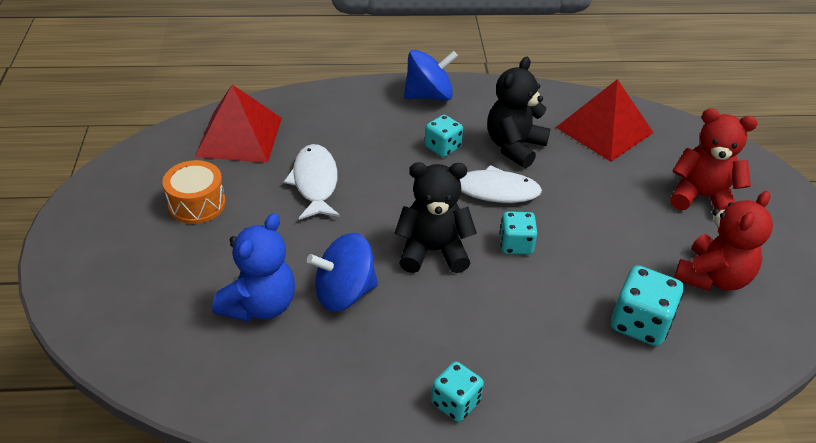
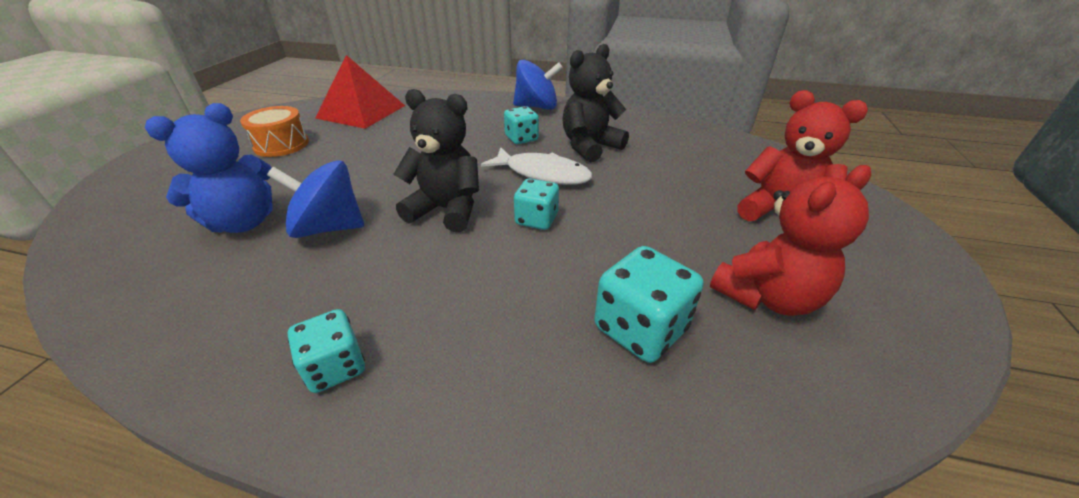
camera: 20 degrees right, 5 degrees down
(315, 182) = (389, 145): white fish -> none
(604, 130) = (690, 147): red pyramid -> none

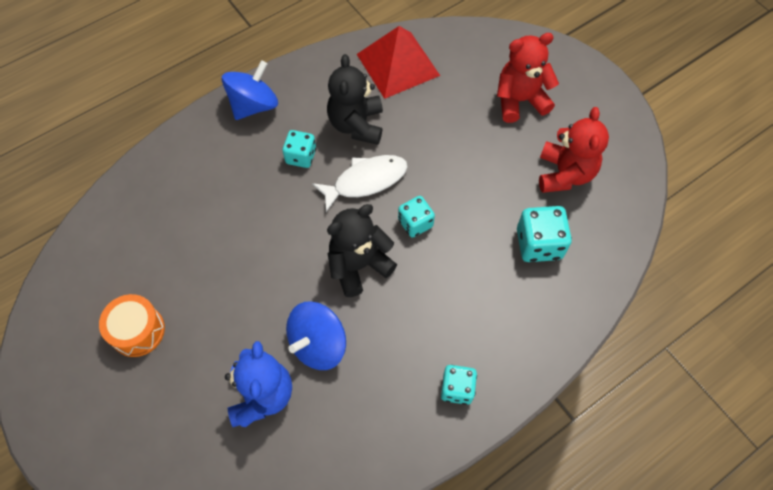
camera: 50 degrees left, 25 degrees up
(361, 111) = (121, 240): red pyramid -> red pyramid (398, 64)

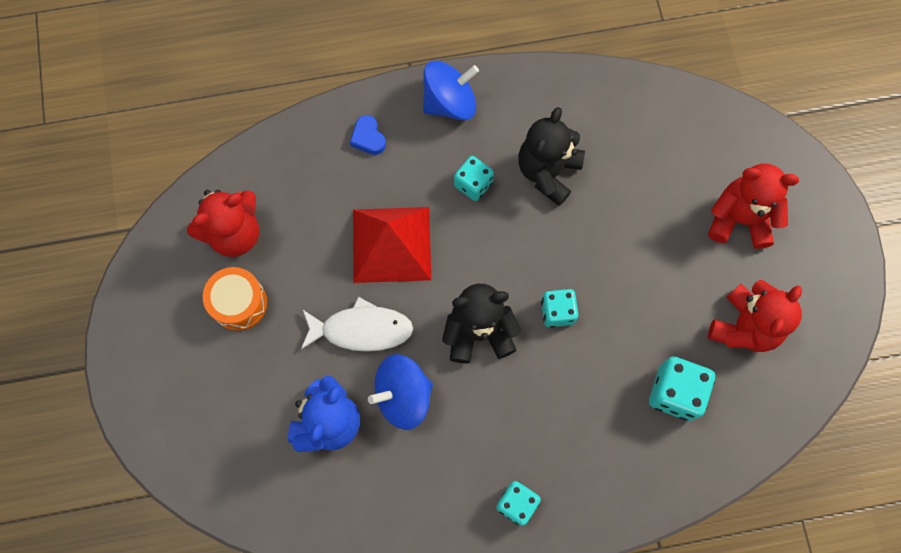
camera: 25 degrees right, 10 degrees up
(110, 275) = (234, 233): none -> red teddy bear
(197, 156) = (368, 138): none -> blue heart
(365, 181) = (528, 241): white fish -> white fish (361, 329)
(398, 64) = (625, 118): red pyramid -> red pyramid (391, 244)

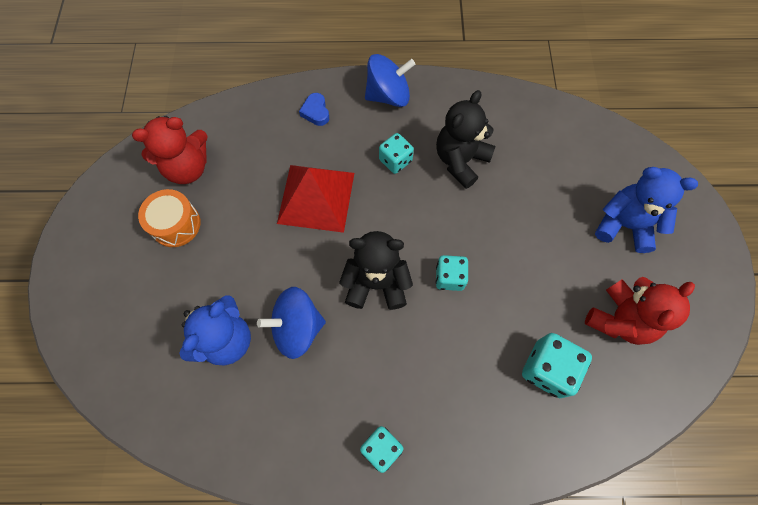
camera: 10 degrees right, 5 degrees down
(361, 329) = (274, 264): white fish -> none
(739, 219) = (624, 225): red teddy bear -> blue teddy bear

